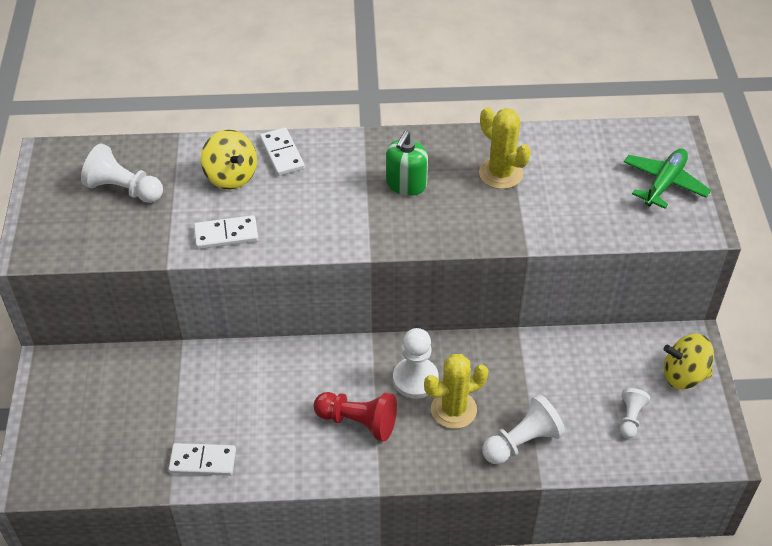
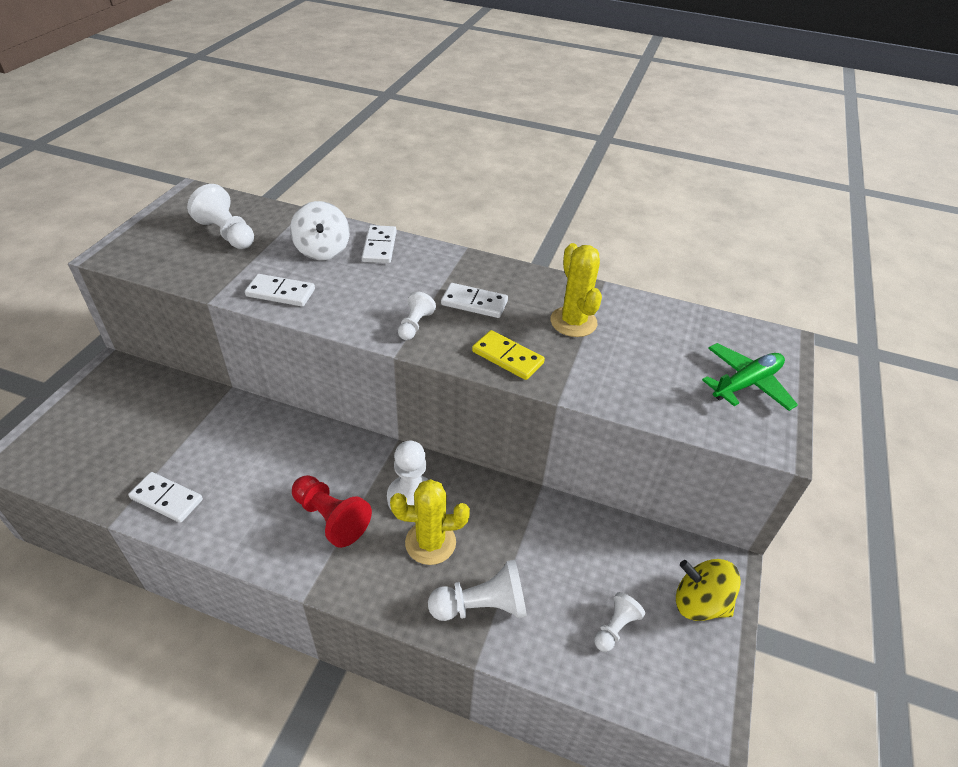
camera: 20 degrees right, 5 degrees down
(231, 176) = (322, 250): yellow spinning top -> white spinning top
(368, 224) = (415, 325): none -> white pawn
(406, 184) = (474, 303): green soap dispenser -> white domino
(465, 227) = (507, 357): none -> yellow domino

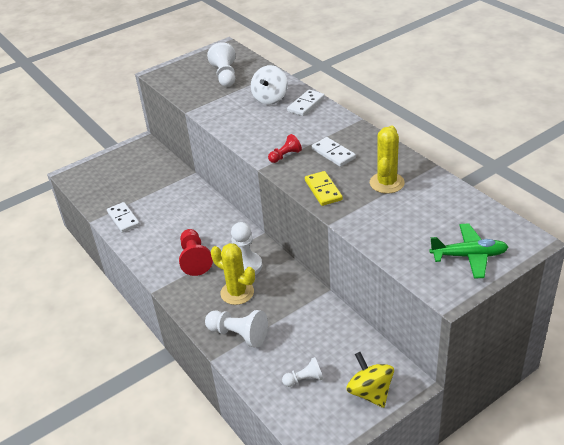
camera: 40 degrees right, 5 degrees down
(280, 293) = (226, 117): white domino -> none
(415, 325) = (285, 156): white pawn -> red pawn

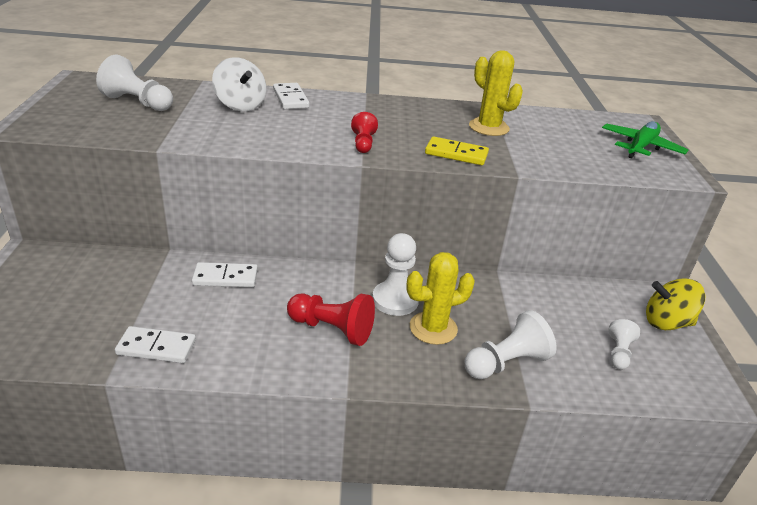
camera: 60 degrees left, 5 degrees down
(333, 153) = (401, 125): white domino -> white domino (225, 277)

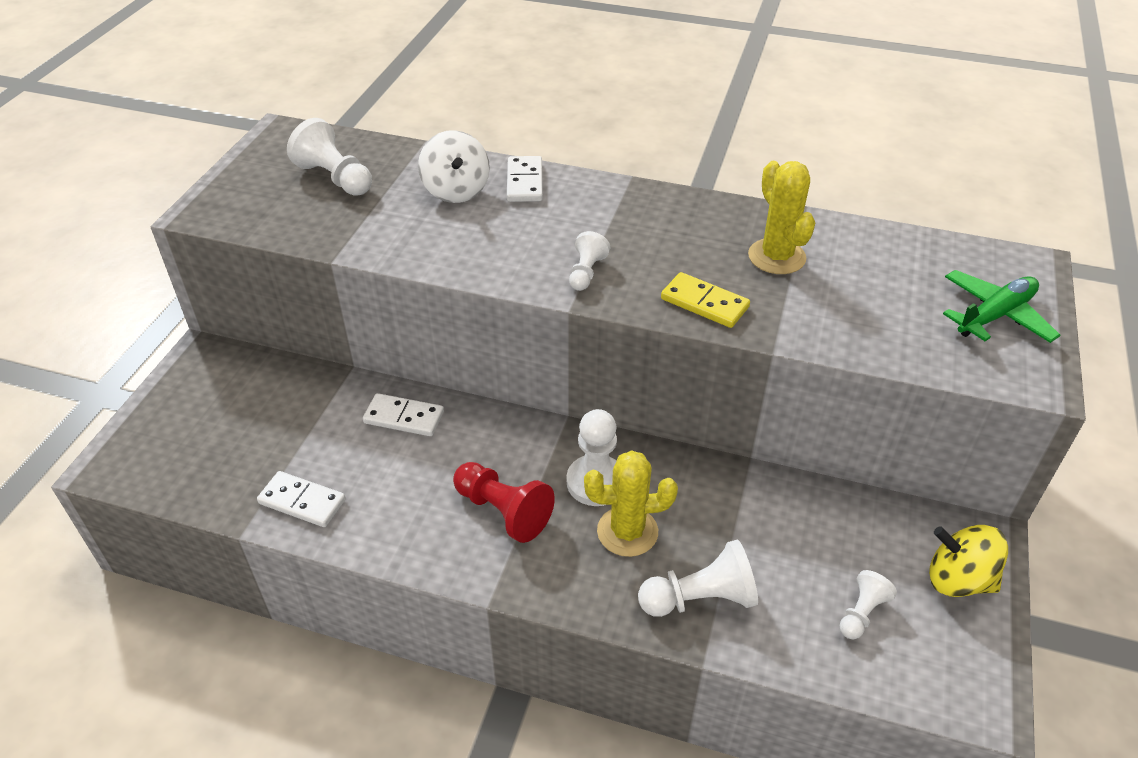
camera: 20 degrees right, 10 degrees up
(363, 143) = (586, 272): red pawn -> white pawn

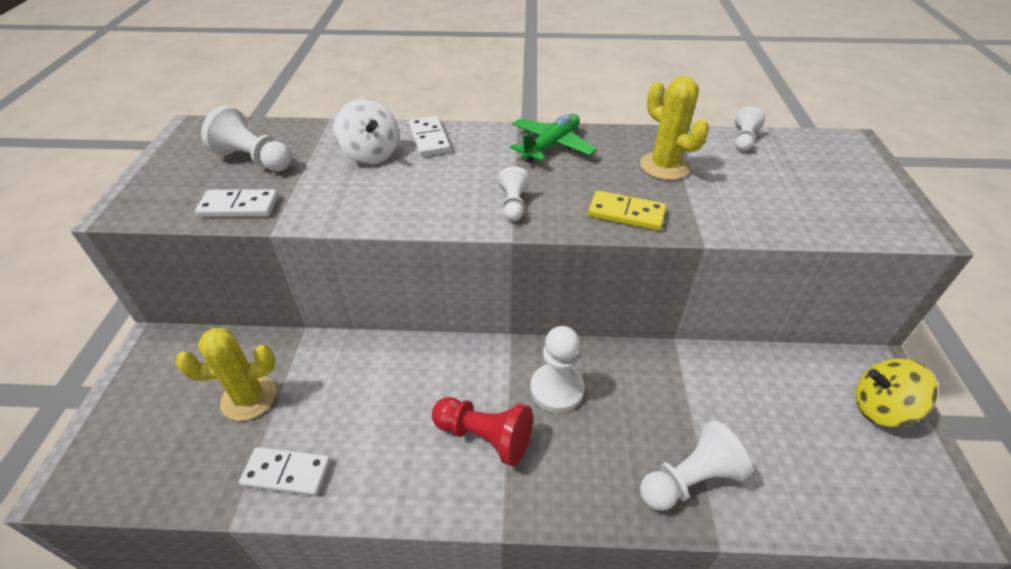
camera: 15 degrees left, 0 degrees up
(404, 417) = (365, 366): white domino -> white domino (239, 206)
(627, 531) = (601, 430): yellow cactus -> yellow cactus (249, 398)
(861, 613) = (824, 458): white pawn -> white pawn (743, 140)
(995, 315) = (854, 184): green plane -> green plane (551, 146)

